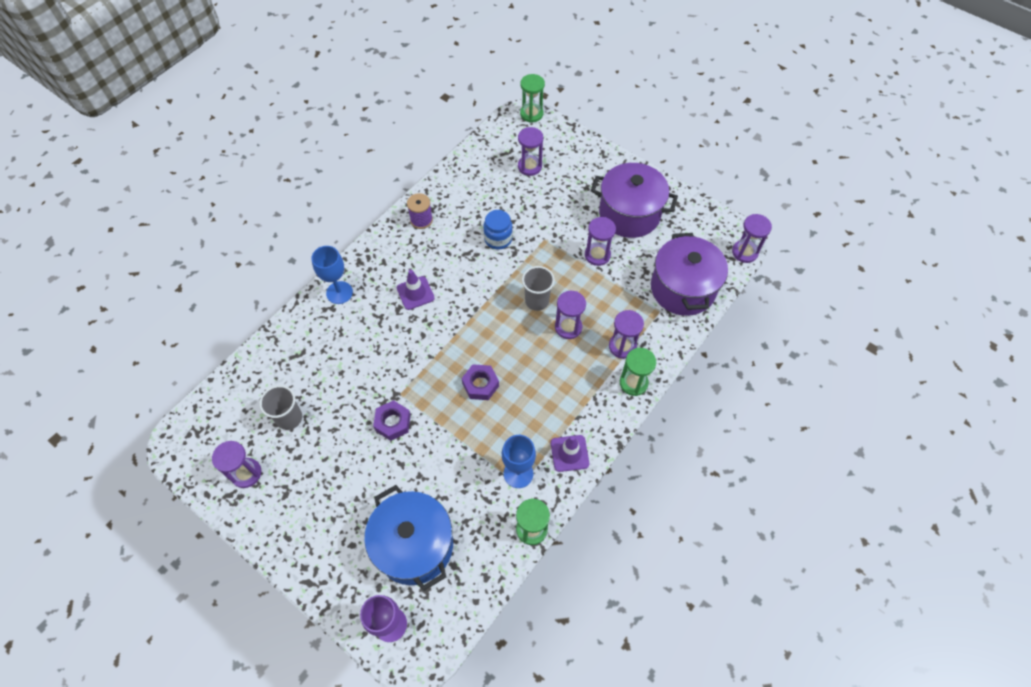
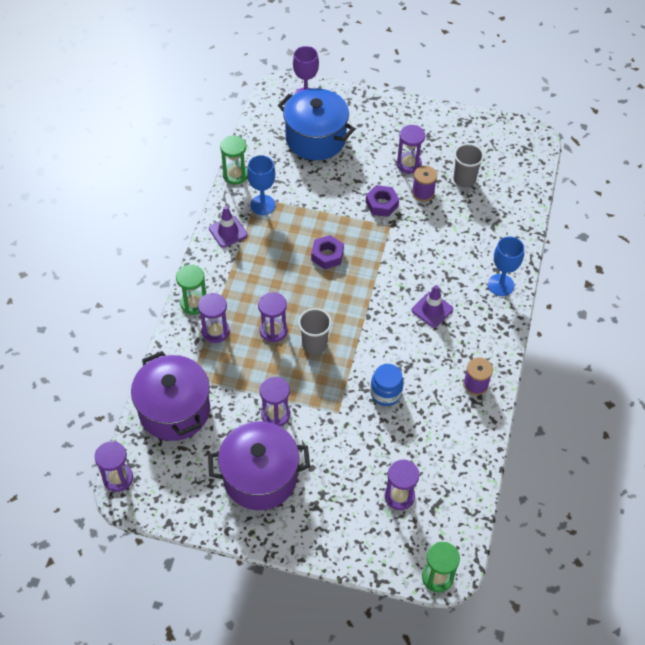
camera: 155 degrees right, 5 degrees down
(246, 473) = (466, 137): purple hourglass -> purple hourglass (408, 164)
(342, 419) = (423, 193): none -> purple spool

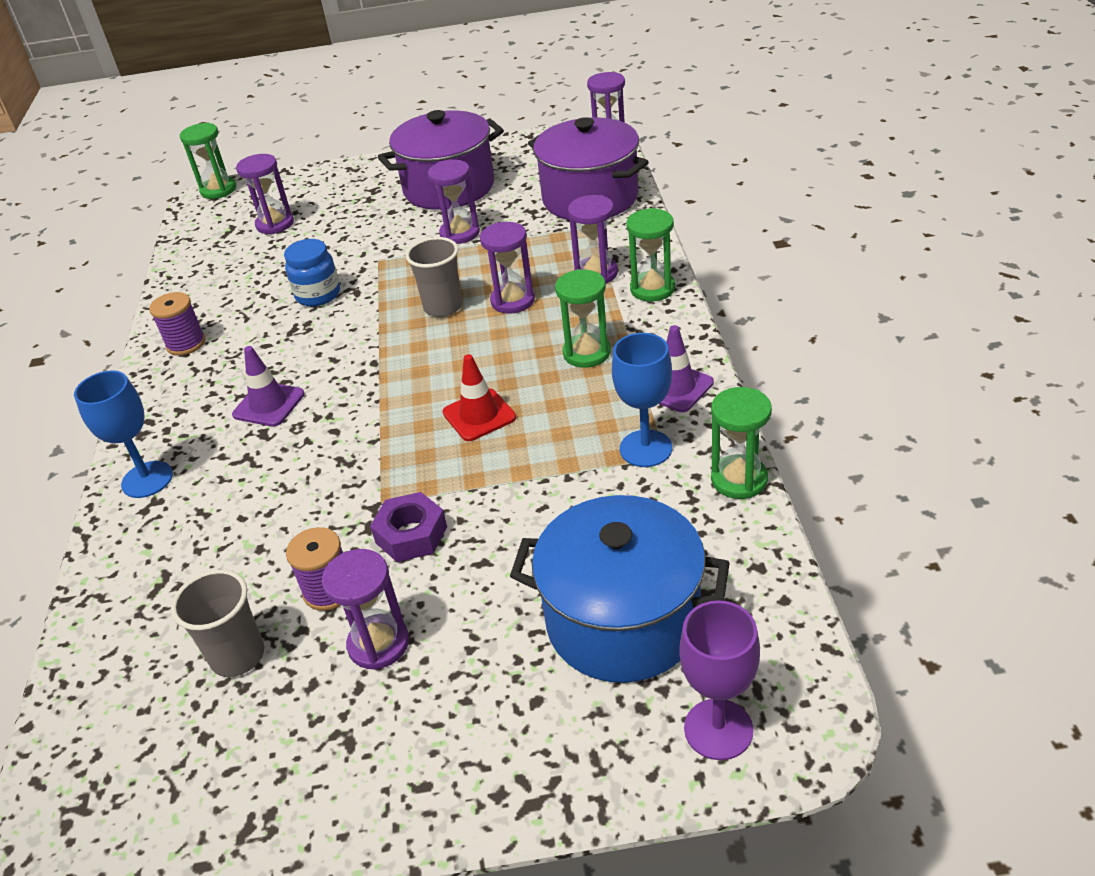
camera: 165 degrees right, 15 degrees down
(255, 272) = (586, 353): none -> green hourglass
(327, 255) = (479, 415): purple nut -> red traffic cone

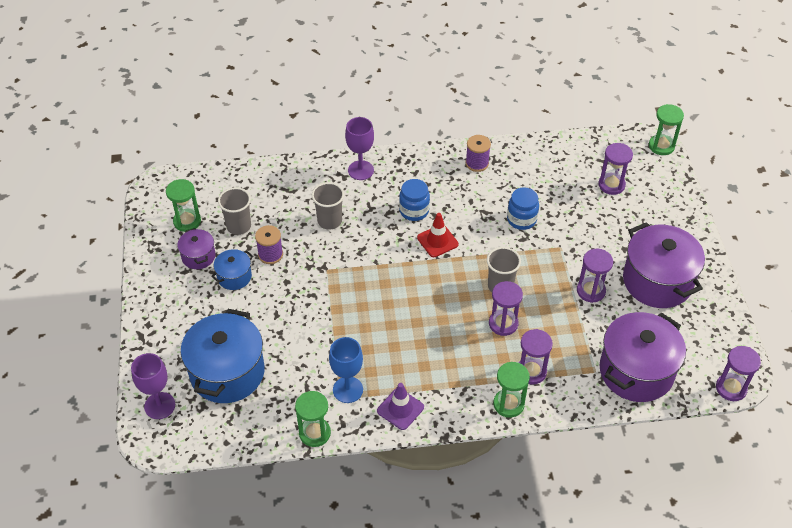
camera: 85 degrees right, 10 degrees up
(147, 479) = (360, 170): blue goblet -> purple goblet
(262, 510) = (329, 221): none -> grey cup
(269, 404) = (414, 211): purple traffic cone -> blue jar
(309, 721) = (198, 256): none -> purple pot
(378, 644) = (234, 277): purple hourglass -> blue pot
(411, 535) = (301, 284): purple nut -> none
(479, 415) = (389, 309): red traffic cone -> red traffic cone (437, 241)
(586, 353) = (441, 363): green hourglass -> green hourglass (187, 221)

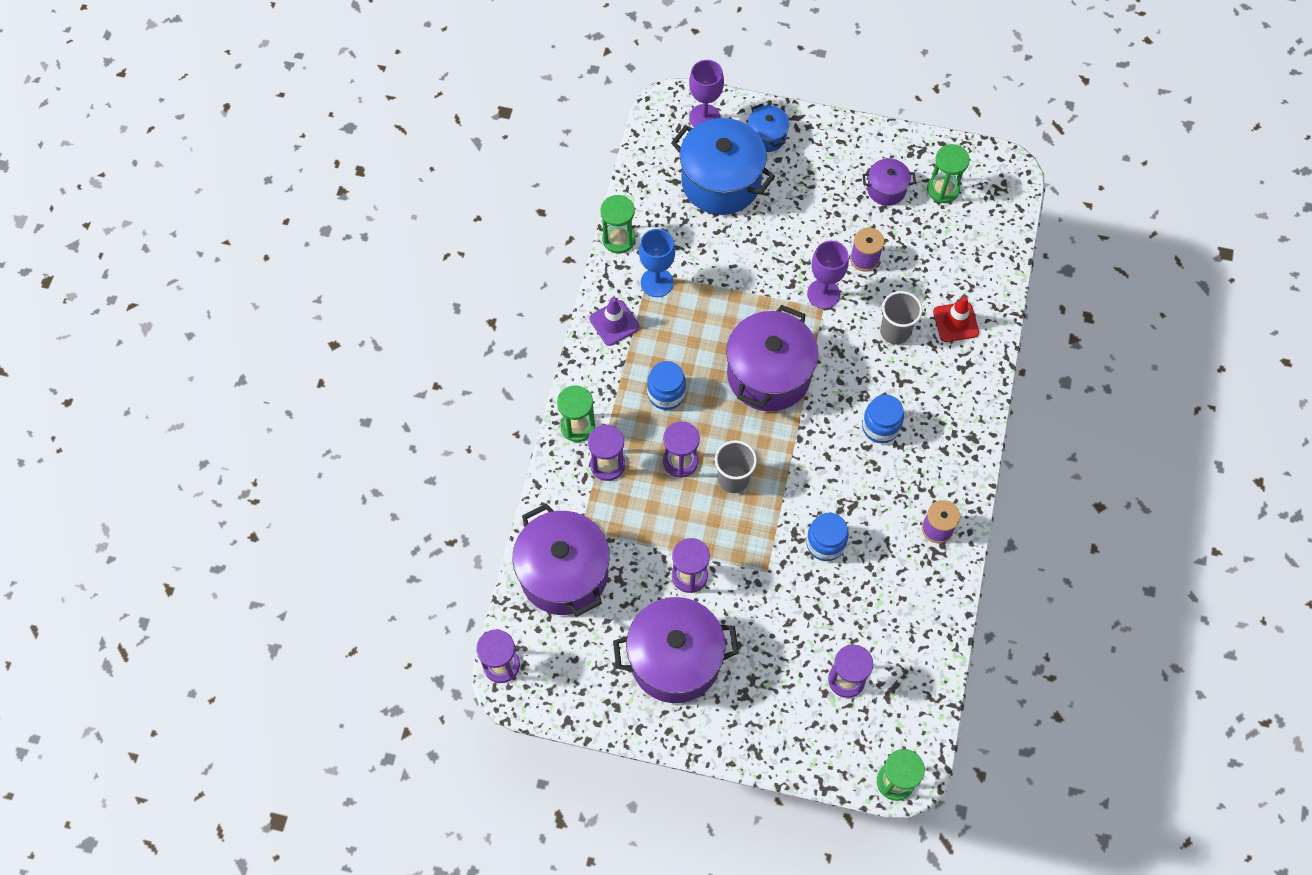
camera: 110 degrees right, 15 degrees up
(234, 277) = (844, 216): blue pot -> blue pot (767, 136)
(239, 226) = (918, 238): grey cup -> none
(360, 170) = (967, 389): purple goblet -> purple goblet (823, 294)
(401, 288) = (768, 374): none -> purple pot
(437, 241) = (824, 436): red traffic cone -> red traffic cone (955, 322)
(449, 351) = (666, 394): none -> blue jar

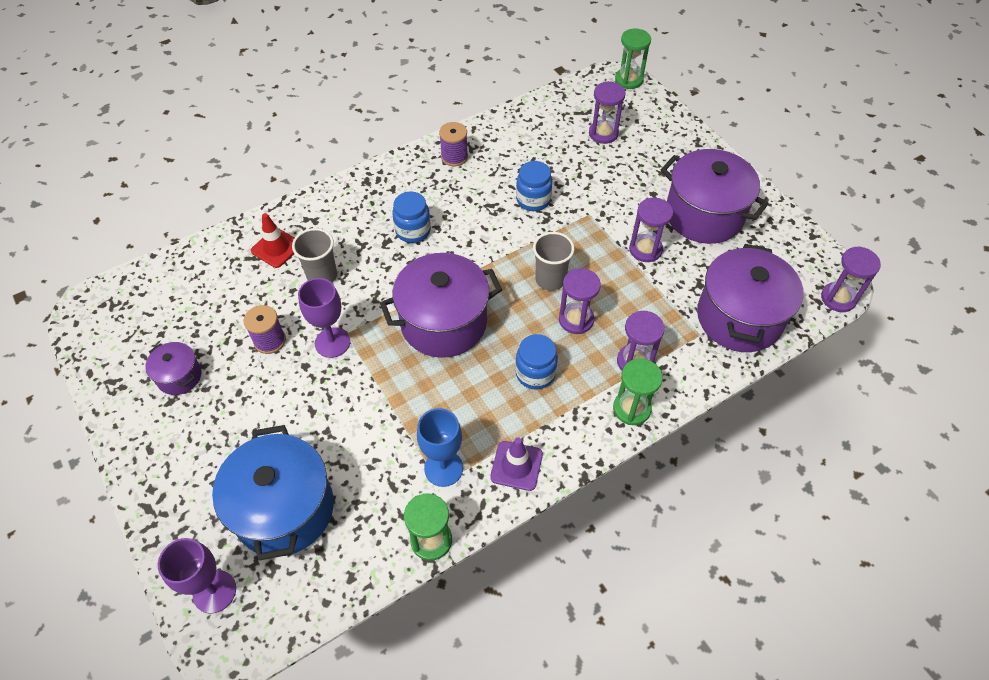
camera: 135 degrees left, 10 degrees down
(767, 136) = (193, 514): blue pot -> none
(943, 189) = (145, 338): green hourglass -> none

